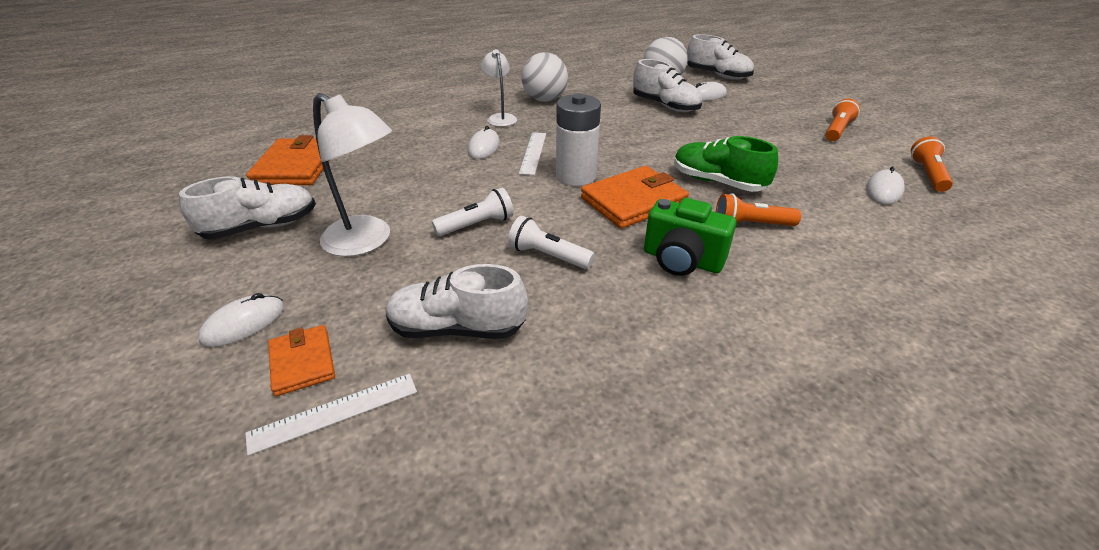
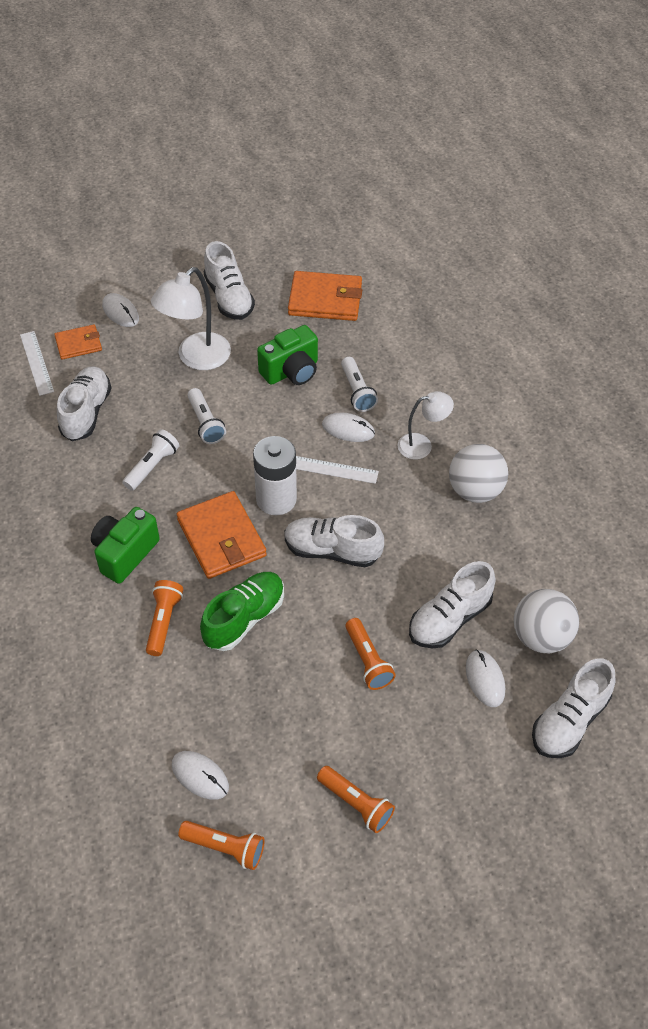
camera: 95 degrees right, 15 degrees up
(402, 179) = (291, 371): none -> green camera
(435, 145) = (357, 391): none -> white flashlight
(624, 148) = (332, 551): none -> white shoe
(720, 130) = (368, 660): none -> orange flashlight

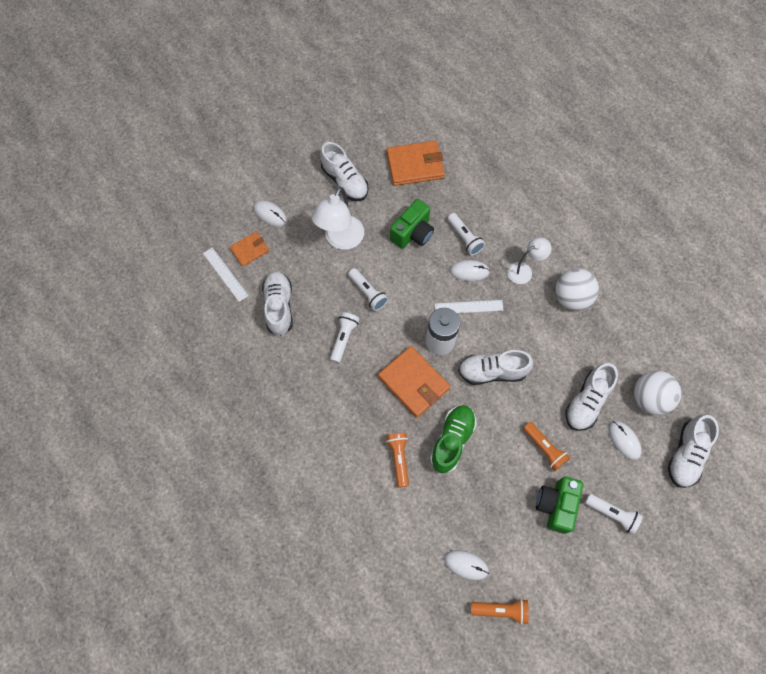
camera: 15 degrees left, 15 degrees up
(125, 553) = (352, 413): green camera -> green camera (556, 505)
(356, 803) = (572, 554): orange flashlight -> none
(433, 768) = (612, 514): none -> white flashlight

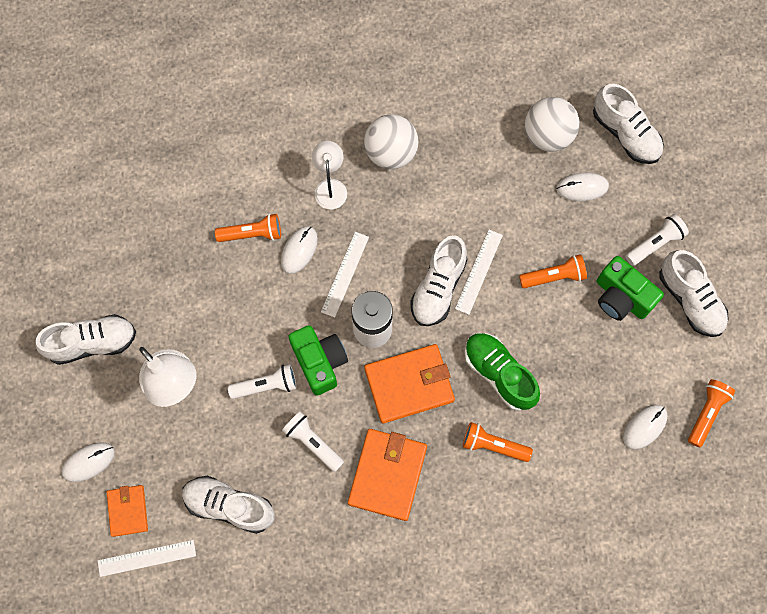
camera: 65 degrees left, 5 degrees up
(412, 233) = (212, 292): green camera -> green camera (319, 362)
(415, 165) = (117, 244): orange wallet -> orange wallet (387, 475)
(465, 238) = (252, 233): white flashlight -> orange flashlight
(519, 394) = (479, 271): none -> white ruler
(587, 402) = (521, 203): white shoe -> white shoe (690, 300)

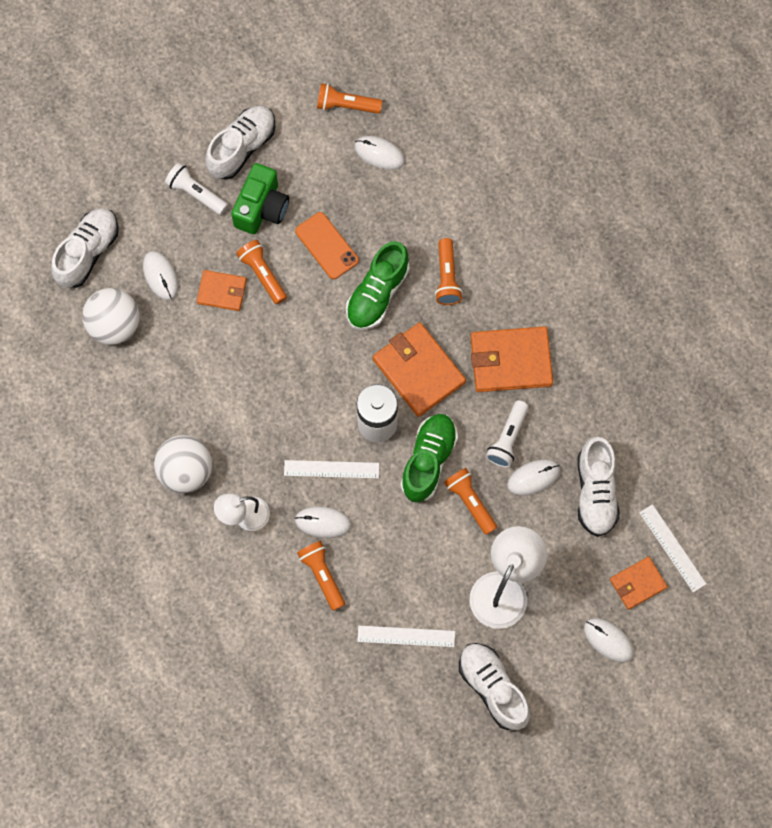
camera: 110 degrees left, 0 degrees up
(266, 385) = (470, 502): white flashlight -> orange flashlight
(266, 452) = (533, 477): none -> white mouse
(319, 362) = (428, 461): green camera -> green shoe
(438, 288) = (313, 376): white shoe -> none
(479, 271) = (283, 344): white ruler -> white ruler (406, 636)
(549, 235) = (222, 291): none -> orange wallet
(563, 344) = (327, 246): none -> orange phone

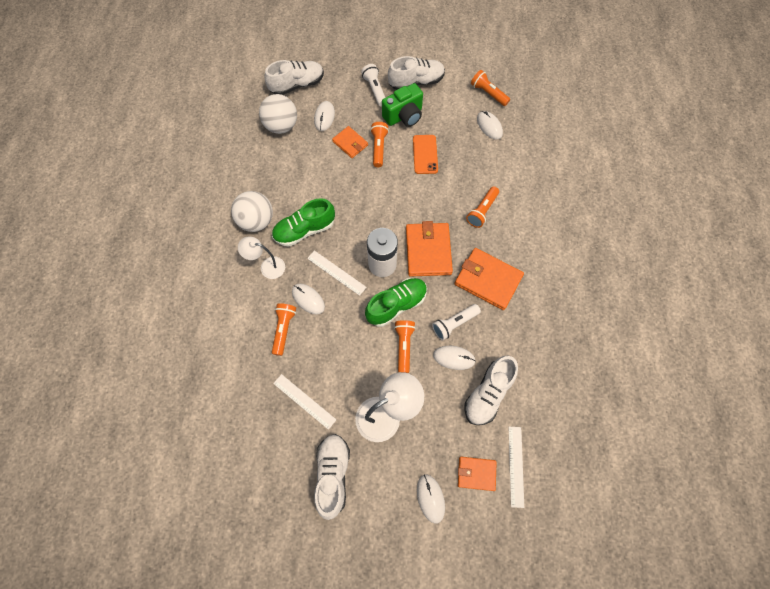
camera: 35 degrees right, 5 degrees down
(377, 293) = (435, 195): green shoe -> green shoe (304, 230)

